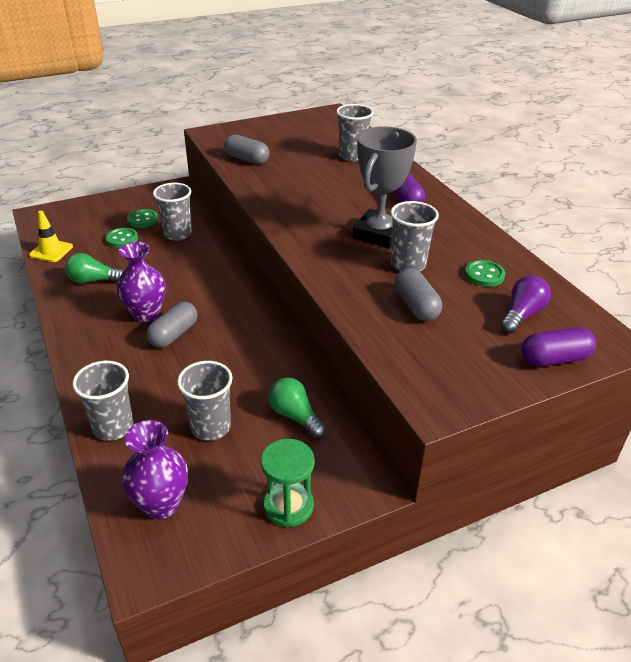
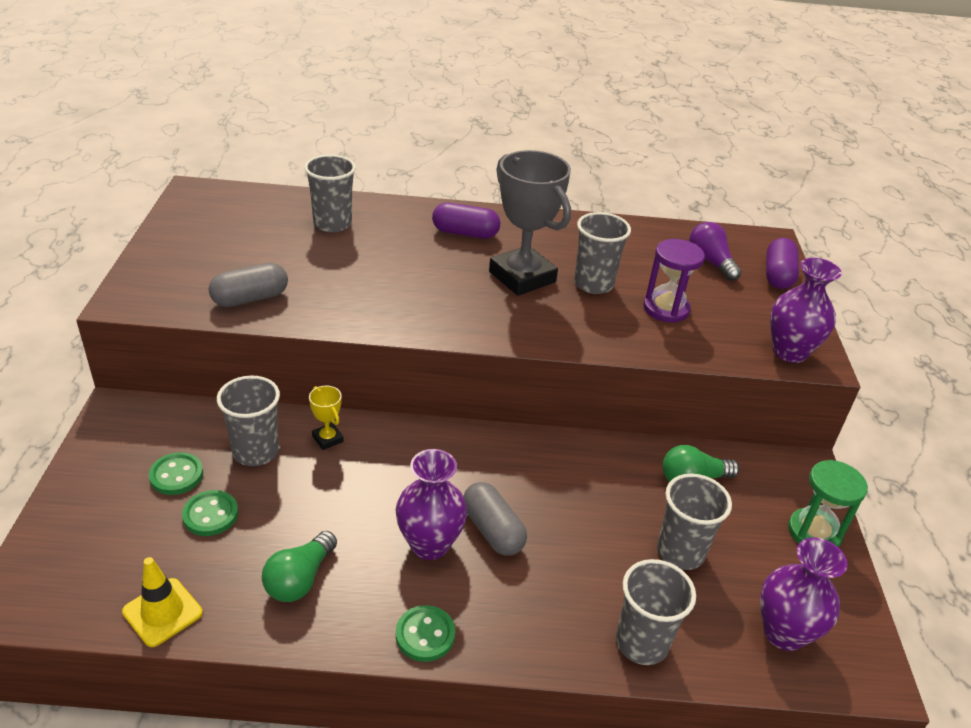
camera: 65 degrees left, 0 degrees up
(206, 251) = (327, 439): none -> yellow trophy
(416, 306) = (666, 309): grey capsule -> purple hourglass
(430, 387) = (789, 352): none -> purple vase
(484, 275) = (639, 252): green button -> green button (425, 635)

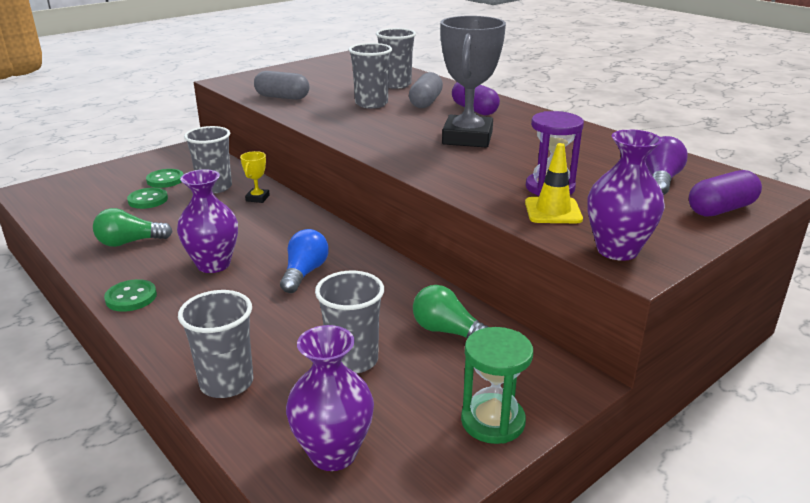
camera: 50 degrees right, 10 degrees down
(162, 612) = (60, 222): yellow traffic cone -> yellow traffic cone (553, 211)
(492, 530) = (258, 278): grey capsule -> grey capsule (425, 102)
(518, 497) = (304, 273): none -> blue light bulb
(593, 284) = (516, 157): grey cup -> grey cup (371, 104)

